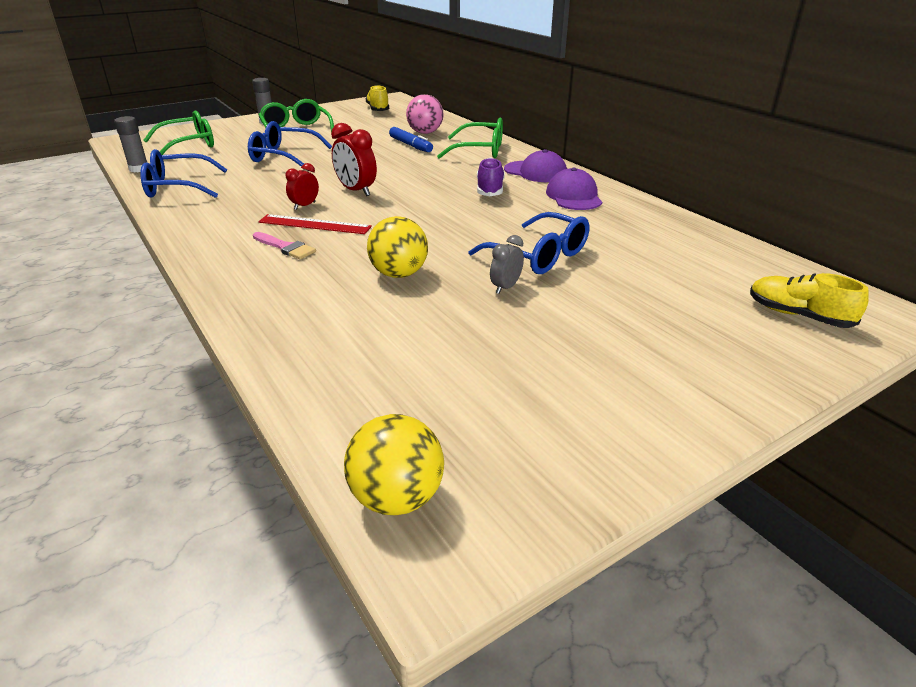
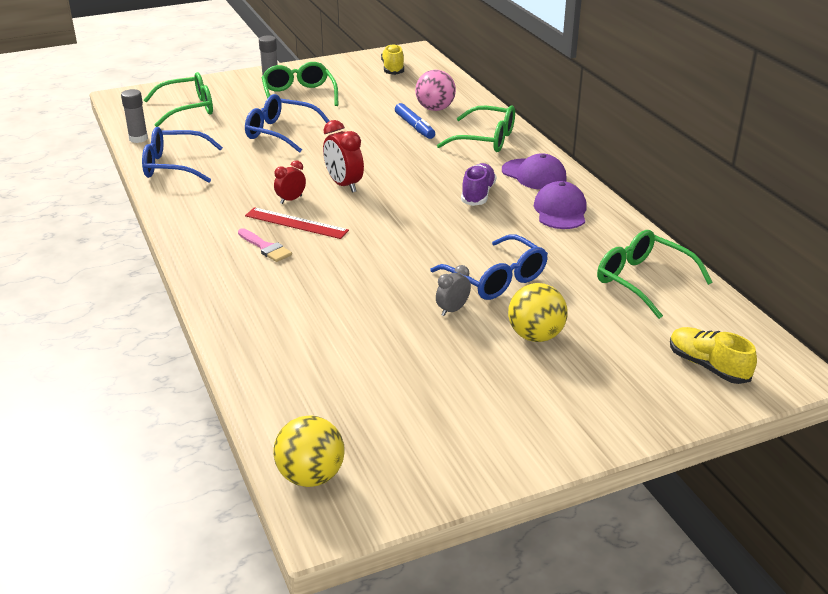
camera: 10 degrees right, 0 degrees up
(399, 274) = (361, 286): yellow ball -> yellow ball (535, 336)
(685, 246) = (643, 281): none -> green glasses

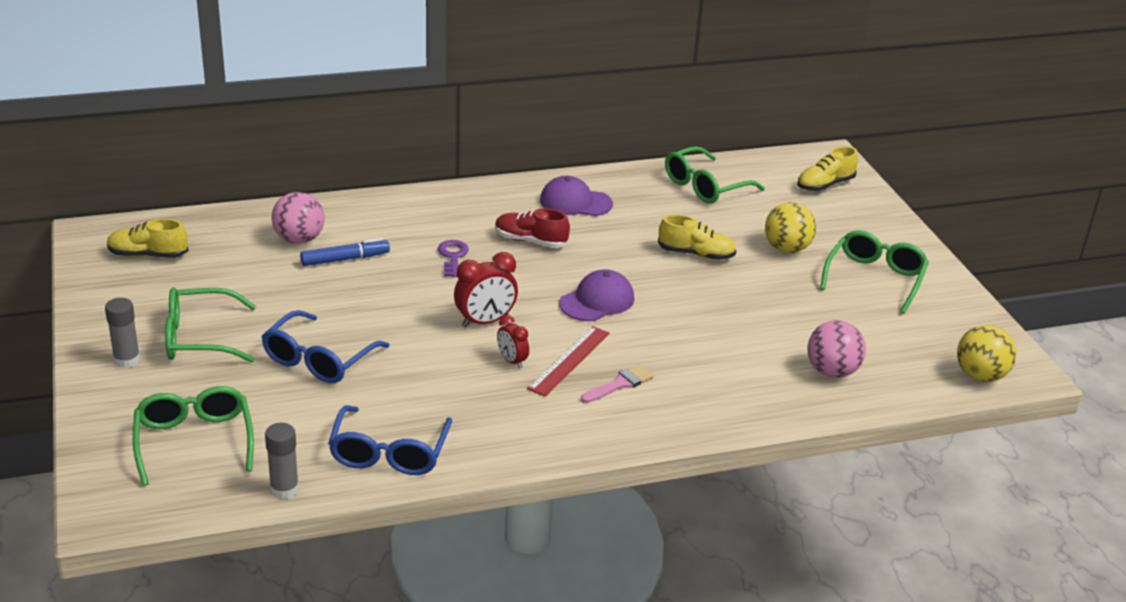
camera: 85 degrees left, 0 degrees up
(302, 363) = (832, 371): none -> pink ball
(437, 164) = (452, 256): none -> purple key
(452, 310) = (747, 283): grey clock -> none
(478, 194) = (530, 241): purple shoe -> red shoe
(485, 139) = (400, 219): green glasses -> green glasses (874, 279)
(496, 279) = (696, 254): blue glasses -> yellow shoe
(534, 175) = (495, 203): purple cap -> purple cap (597, 301)

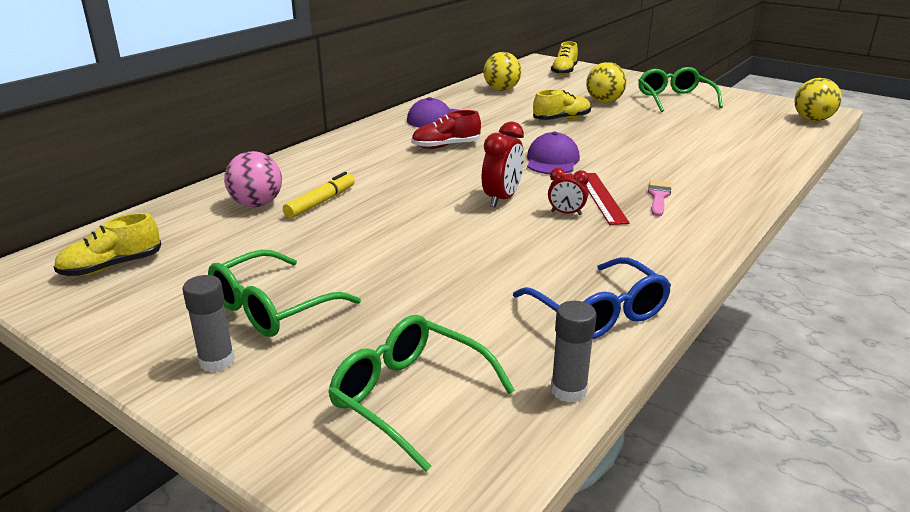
camera: 35 degrees left, 5 degrees down
(319, 359) = (417, 275): blue glasses -> none
(345, 259) = (321, 202): blue marker -> yellow marker
(452, 256) = (406, 172): purple key -> none
(705, 186) = (501, 90): green glasses -> yellow ball
(832, 371) = (749, 144): pink ball -> none

